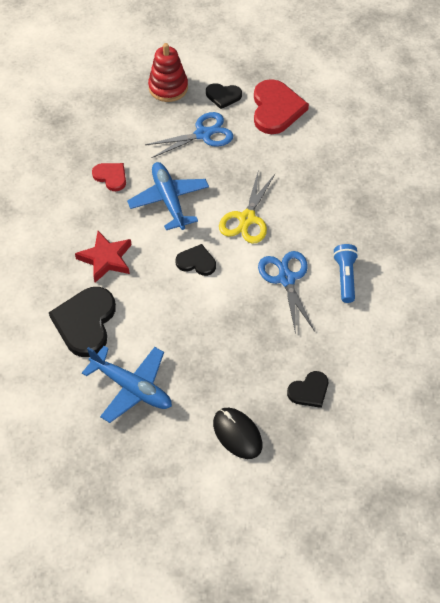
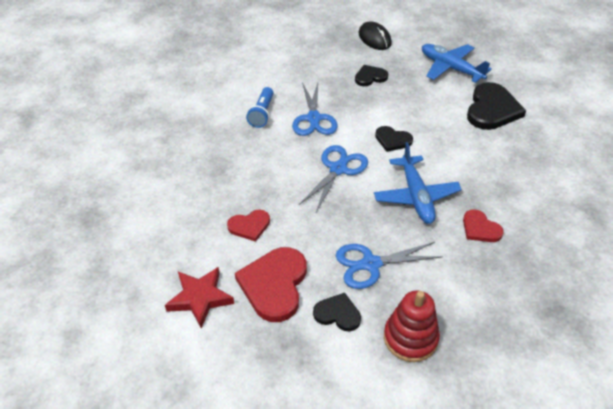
camera: 170 degrees left, 10 degrees down
(106, 259) = (479, 152): red star -> red star (200, 298)
(247, 219) = (338, 169): yellow scissors -> blue scissors
(309, 391) = (317, 53): black heart -> black heart (370, 77)
(312, 152) = (249, 226): none -> red heart

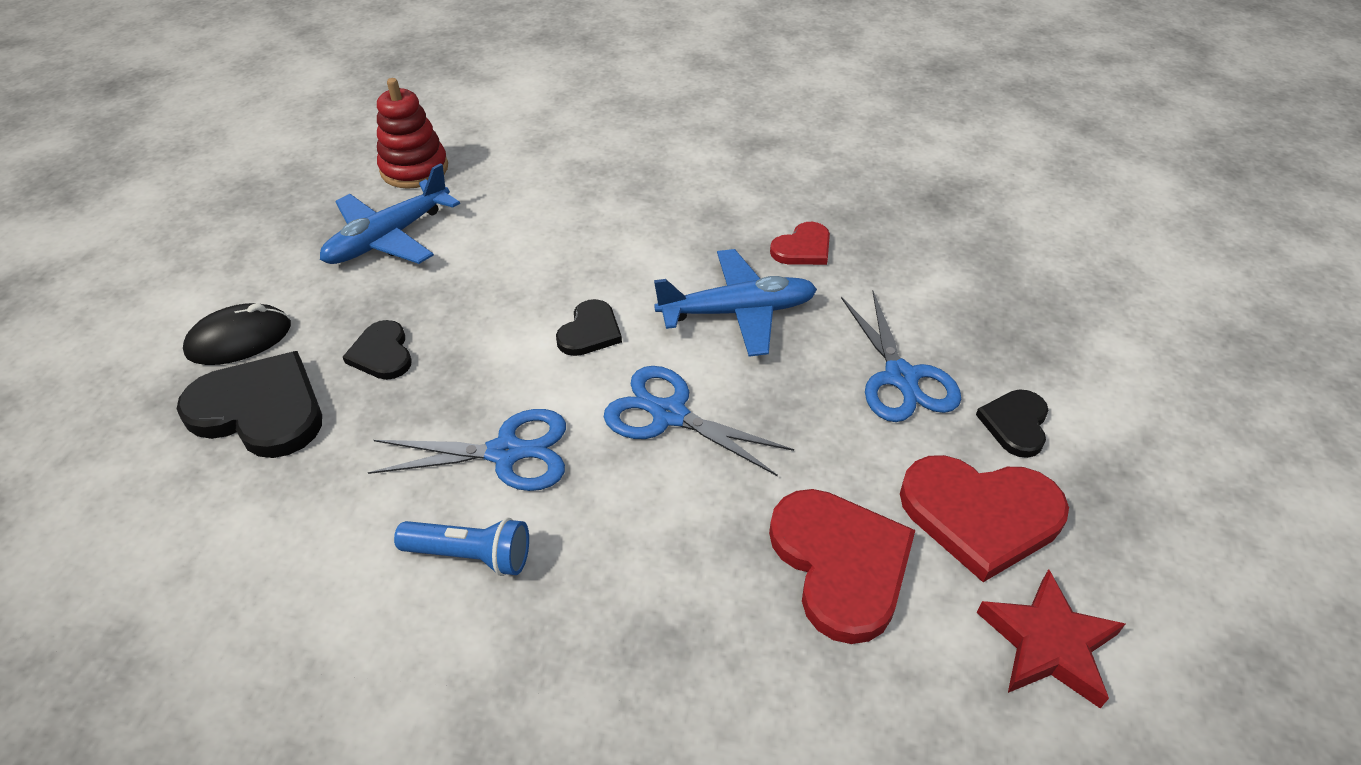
camera: 90 degrees left, 0 degrees up
(249, 226) = (840, 564): red heart -> red heart, size x1.80
(410, 338) = (1031, 340): red stacking toy -> red stacking toy (414, 169)
(492, 109) = (522, 203): black heart -> black heart (260, 409)

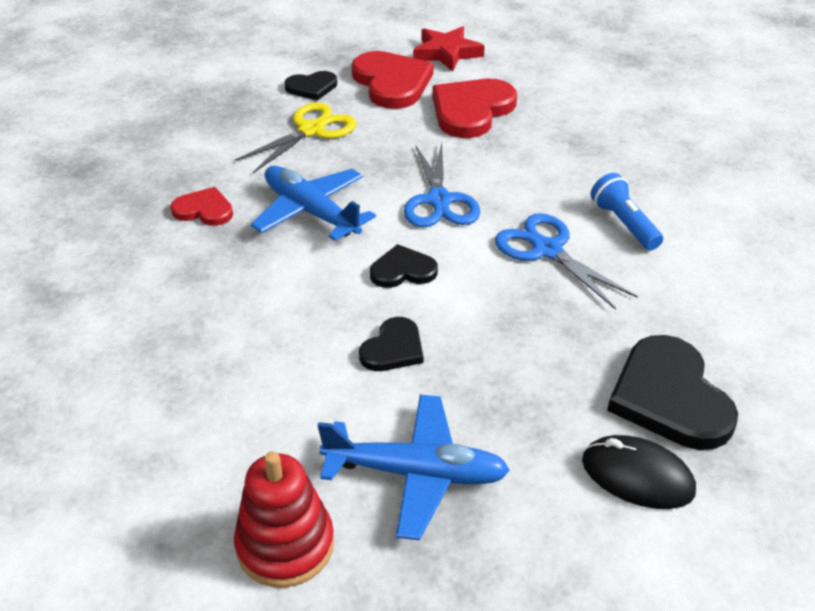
camera: 125 degrees left, 5 degrees down
(382, 353) = (545, 368): black heart -> black heart (393, 348)
(901, 378) = (311, 130): blue scissors -> yellow scissors

